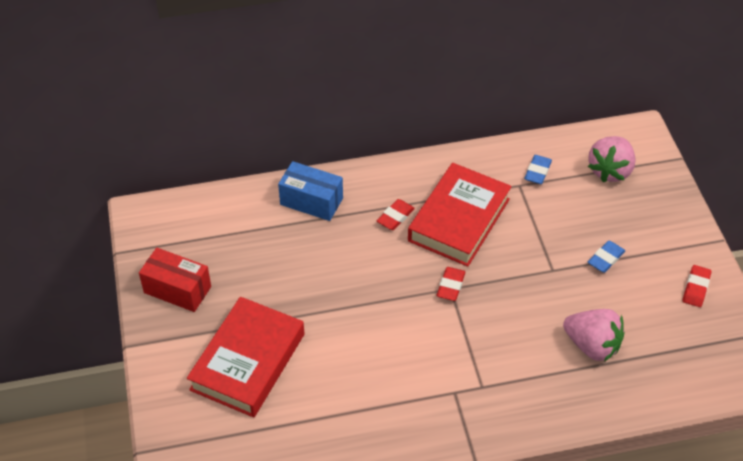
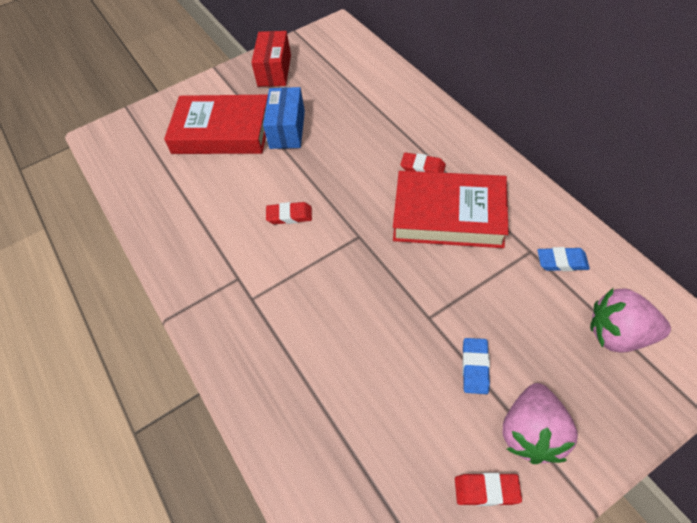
camera: 75 degrees right, 5 degrees up
(311, 201) = (406, 108): blue box -> blue box (287, 129)
(450, 286) = (362, 235): red eraser -> red eraser (289, 215)
(592, 345) = (342, 387): pink strawberry -> pink strawberry (532, 433)
(605, 259) = (475, 367): blue eraser -> blue eraser turned 75 degrees clockwise

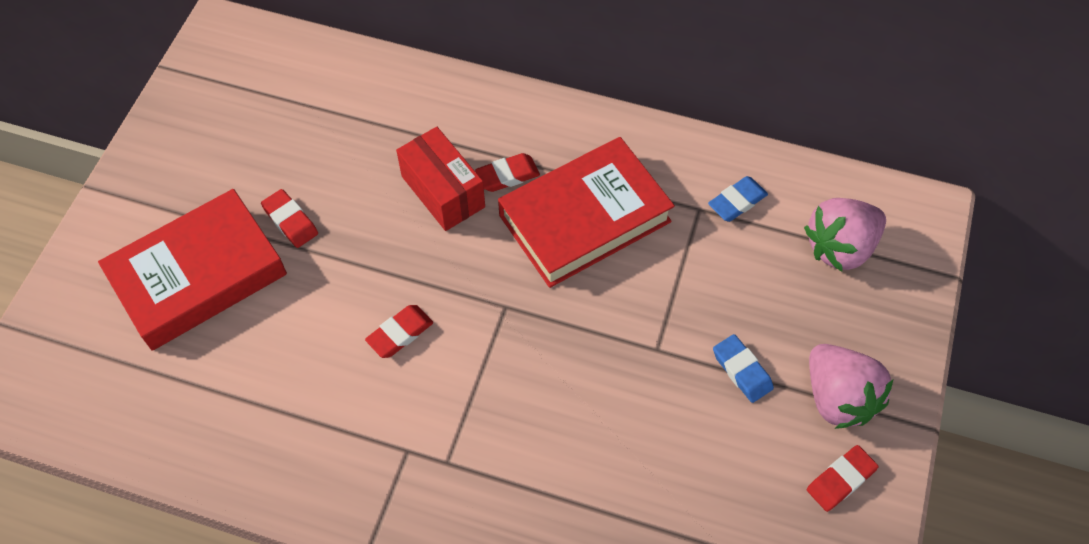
camera: 45 degrees left, 5 degrees up
(274, 70) = (189, 144): red box -> red box (443, 192)
(287, 129) = (290, 221): blue box -> red eraser

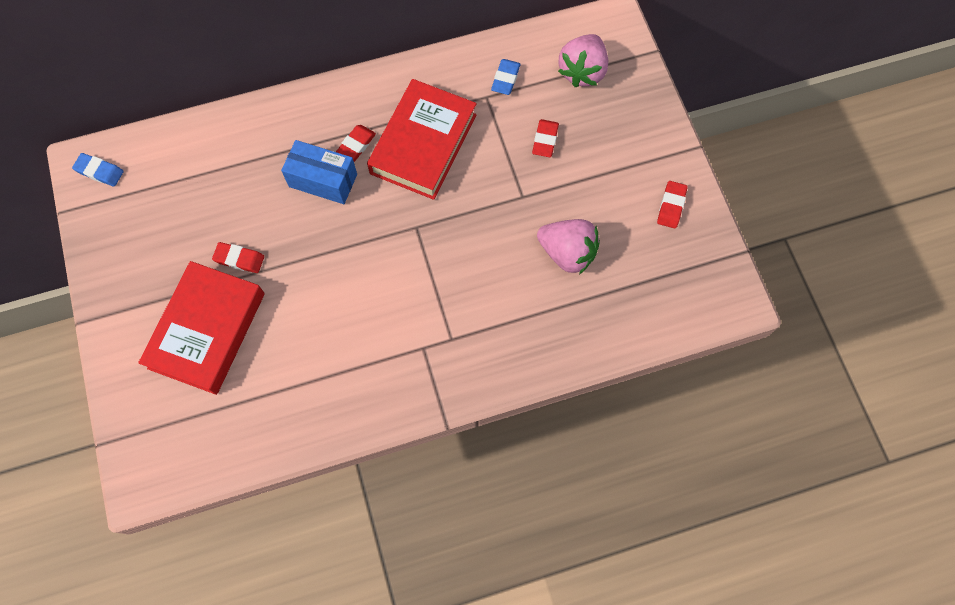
camera: 35 degrees left, 10 degrees up
(400, 333) = (365, 283): red eraser -> red eraser (545, 140)
(443, 192) = (323, 180): red box -> blue box
(742, 370) = (578, 179): blue eraser -> blue eraser (99, 171)
(838, 398) = (639, 161): pink strawberry -> pink strawberry (567, 253)

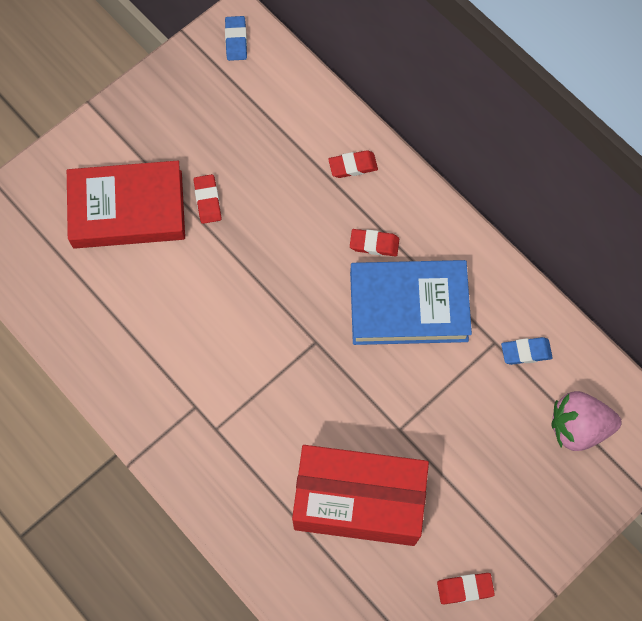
camera: 65 degrees right, 0 degrees up
(323, 180) = (322, 233): blue box -> none
(423, 144) = (408, 306): red book -> blue book
(545, 140) = (475, 423): red eraser -> red eraser (353, 166)
(567, 253) = (358, 501): pink strawberry -> red box

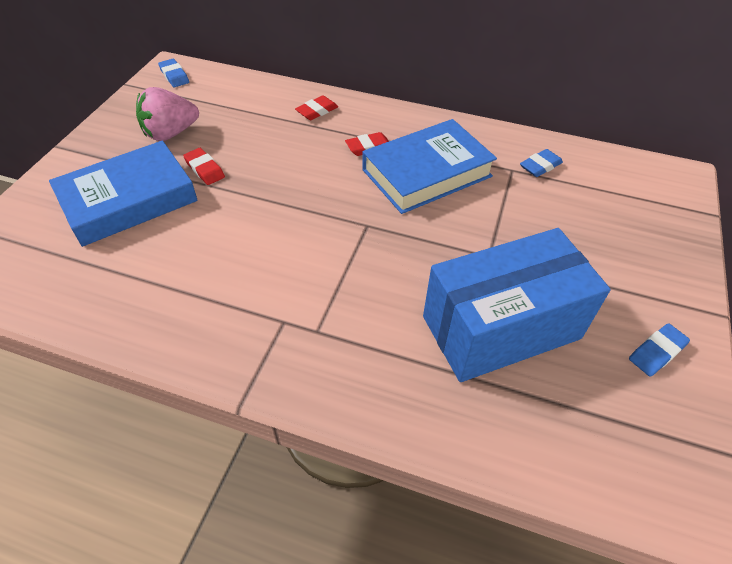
camera: 30 degrees left, 20 degrees down
(128, 209) = (128, 200): red book -> blue book
(358, 501) = (501, 327): red box -> blue box
(465, 589) = (656, 352): red eraser -> blue eraser
(578, 427) = (623, 194): pink strawberry -> pink strawberry (170, 133)

